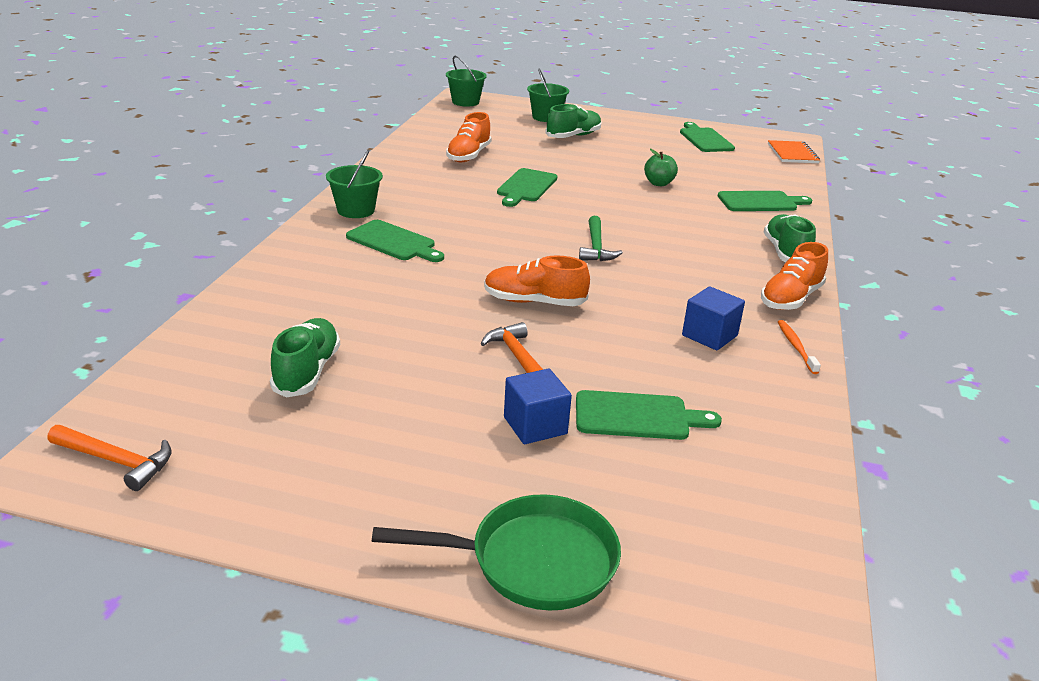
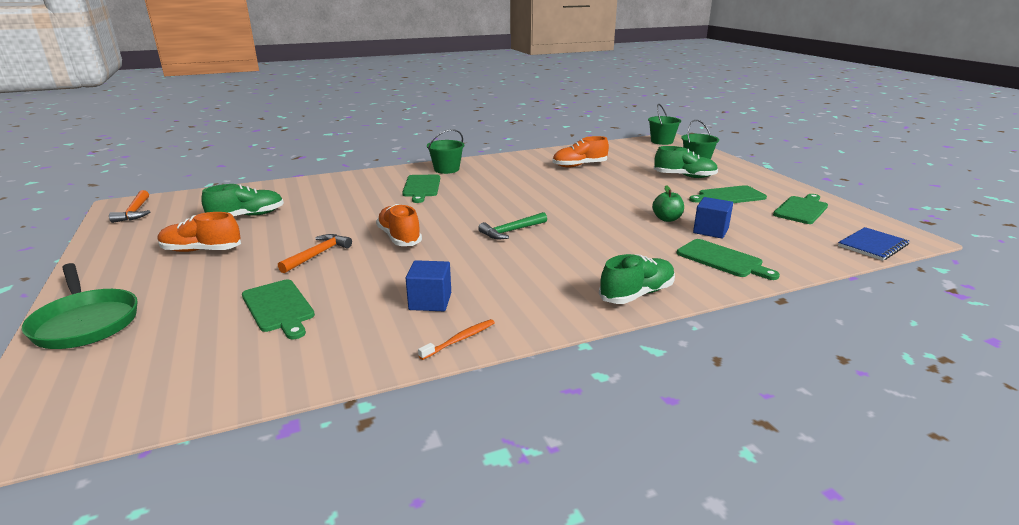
camera: 55 degrees right, 5 degrees down
(526, 187) = (565, 190): green cutting board -> green cutting board (729, 196)
(535, 425) = (239, 281): blue cube -> blue cube (710, 230)
(790, 298) = (548, 317): orange shoe -> orange shoe (201, 250)
(792, 154) = (872, 245): orange notebook -> blue notebook

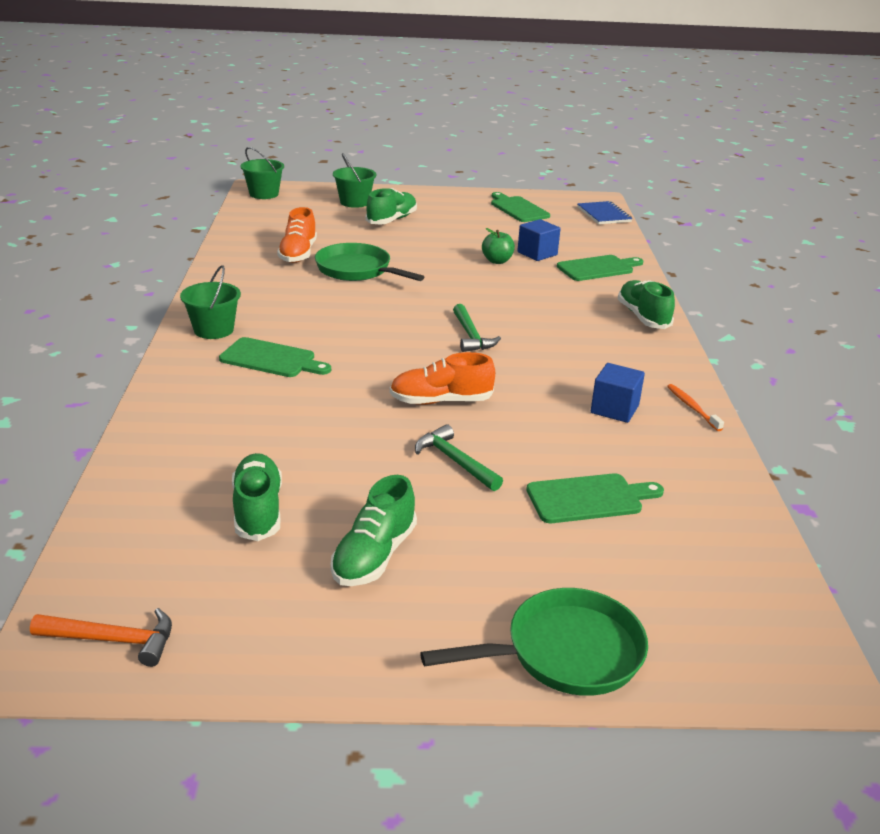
camera: 70 degrees left, 5 degrees up
(201, 250) = (374, 556): orange shoe -> green shoe
(318, 254) = (455, 461): orange hammer -> green hammer
(577, 183) = (357, 270): none -> green pan
(729, 196) = (463, 221): green cutting board -> none

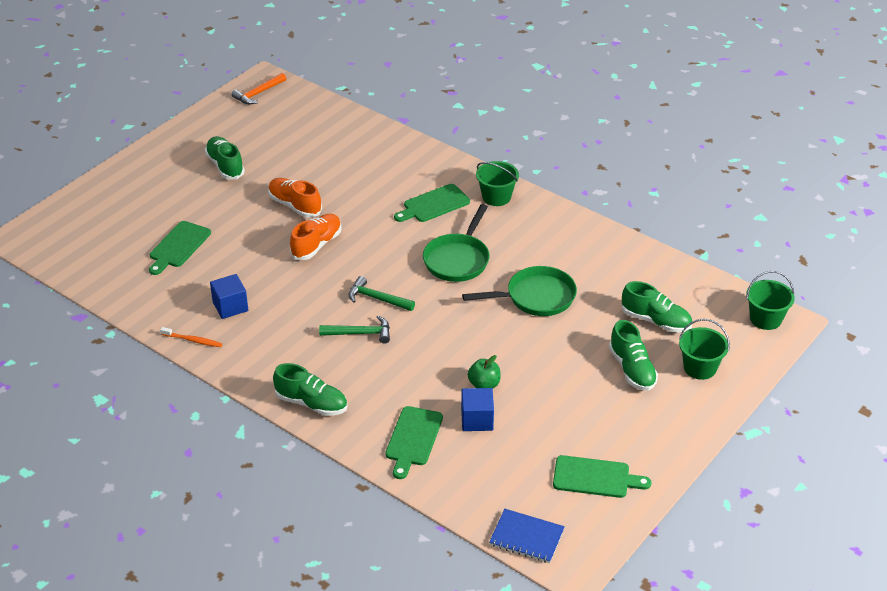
camera: 130 degrees right, 10 degrees up
(258, 510) = (294, 149): green shoe -> green shoe (656, 321)
(298, 254) = (596, 281): orange shoe -> orange shoe (295, 206)
(455, 461) = (258, 221): green hammer -> green hammer (360, 333)
(565, 653) = (114, 185): green pan -> green pan (458, 259)

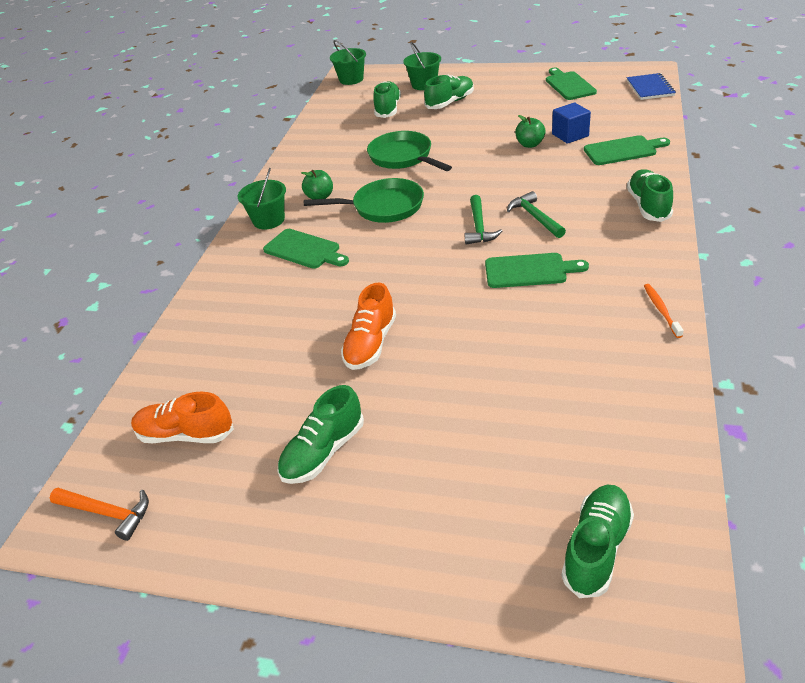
camera: 110 degrees left, 0 degrees up
(73, 231) = (596, 548): none -> green shoe
(178, 246) = (527, 406): green cutting board -> green cutting board (529, 271)
(230, 306) = (584, 309): blue cube -> none
(316, 245) = (430, 296): orange shoe -> orange shoe (186, 434)
(509, 231) = (320, 197): none -> green apple

